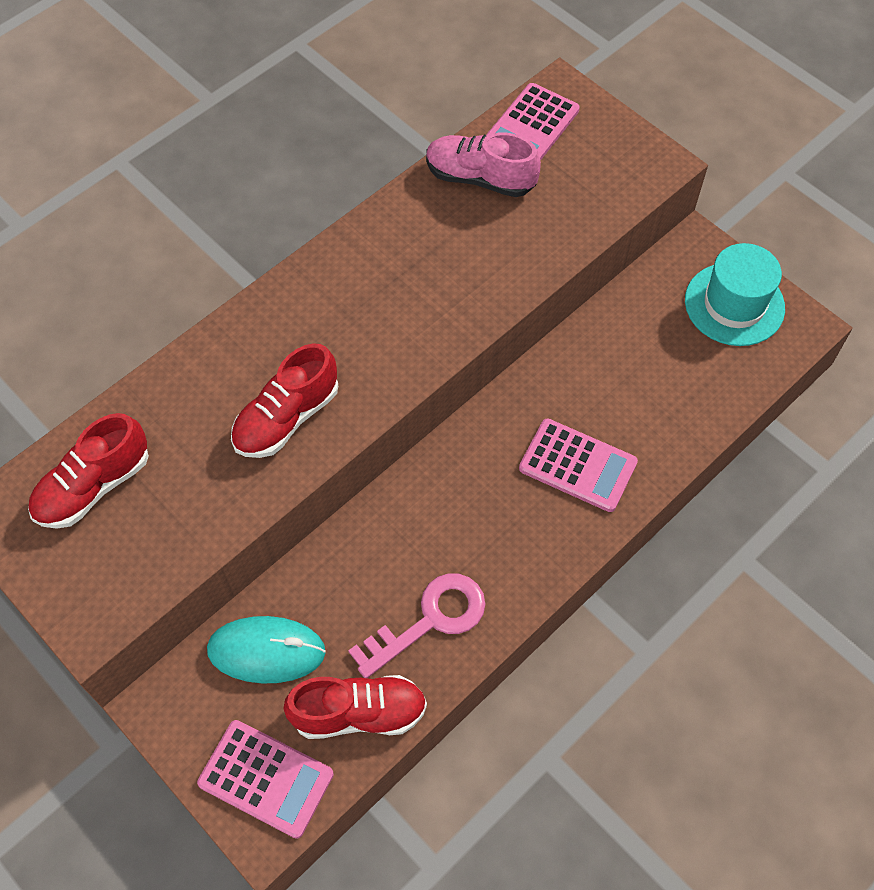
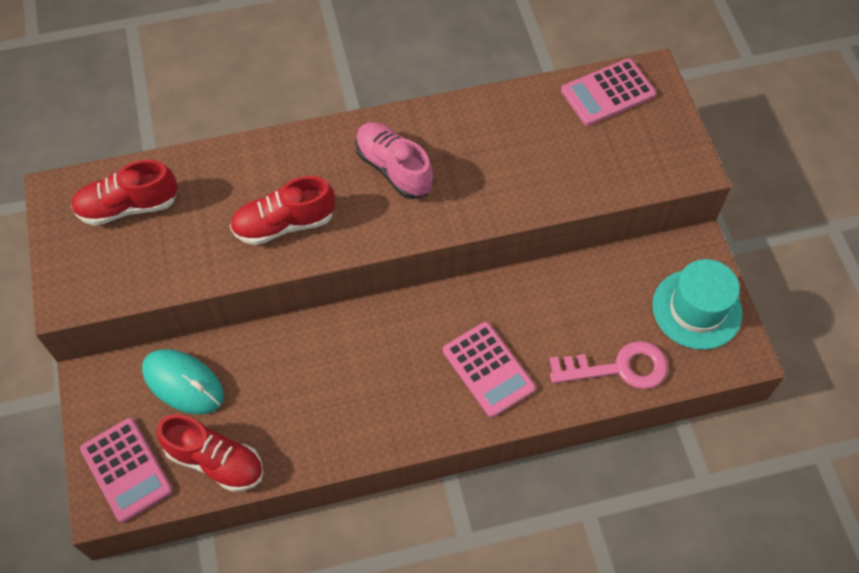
camera: 30 degrees right, 0 degrees up
(430, 620) = (306, 423): pink key -> pink key (618, 368)
(480, 178) = (541, 115): pink shoe -> pink shoe (394, 169)

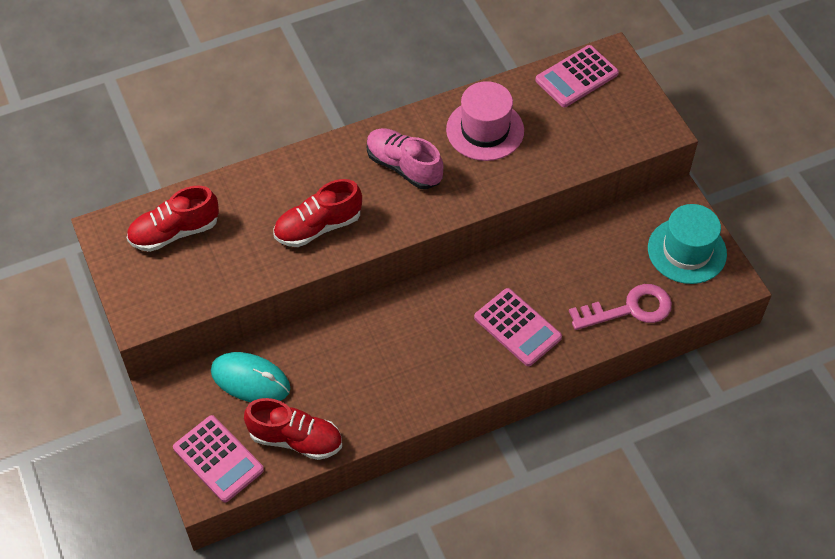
camera: 10 degrees left, 5 degrees down
(493, 139) = (485, 130): none -> pink hat

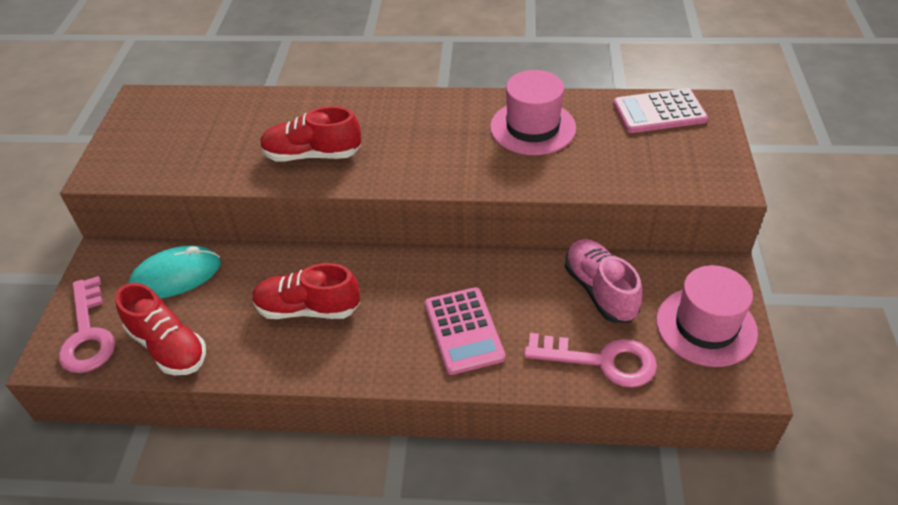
camera: 30 degrees right, 10 degrees down
(174, 232) = (190, 119): red shoe -> red shoe (308, 309)
(218, 459) = (88, 334): pink calculator -> pink key
(250, 380) = (176, 276): turquoise mouse -> turquoise mouse turned 75 degrees counterclockwise
(403, 167) = (430, 133): pink shoe -> pink shoe (600, 291)
(687, 251) = (706, 326): turquoise hat -> pink hat

